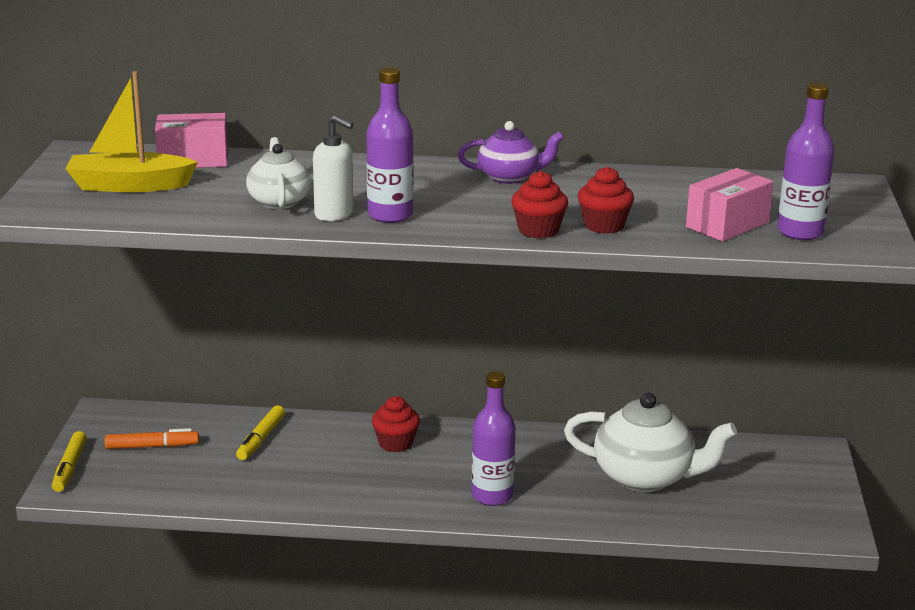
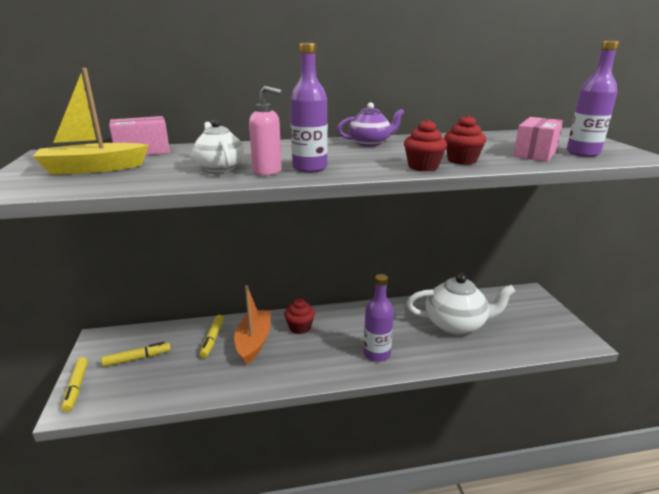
camera: 15 degrees left, 0 degrees up
(152, 446) = (137, 358): orange marker -> yellow marker
(319, 452) = (254, 342): none -> orange boat
(334, 214) = (267, 171): white soap dispenser -> pink soap dispenser

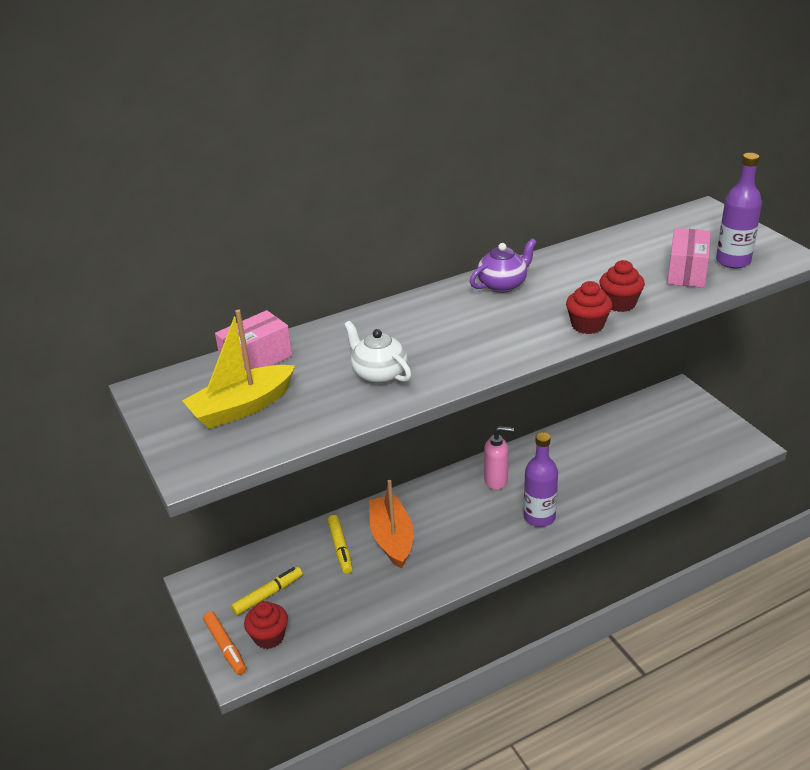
camera: 15 degrees left, 10 degrees up
(76, 387) = (225, 647): yellow marker -> orange marker
(267, 171) = (436, 369): pink soap dispenser -> pink soap dispenser (496, 481)
(300, 327) = (435, 506): red cupcake -> red cupcake (269, 637)
(309, 168) = (474, 353): purple bottle -> none
(456, 324) = (610, 456): white teapot -> none

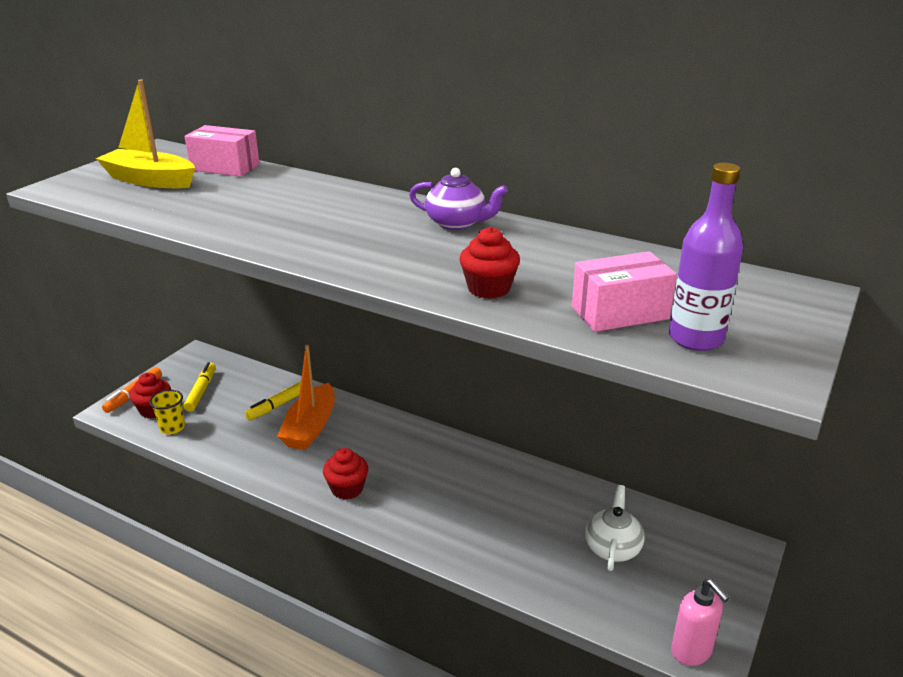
camera: 55 degrees right, 5 degrees down
(268, 595) = (201, 391): yellow marker -> yellow marker turned 105 degrees counterclockwise
(311, 630) = (172, 427): none -> yellow cup
(379, 374) = (237, 212): white teapot -> white teapot (612, 547)
(392, 538) = (310, 427): orange boat -> orange boat turned 150 degrees clockwise
(496, 481) = (441, 460): pink soap dispenser -> pink soap dispenser (691, 652)
(539, 517) = (409, 509): purple bottle -> none
(587, 325) = (419, 281): red cupcake -> red cupcake (347, 489)

